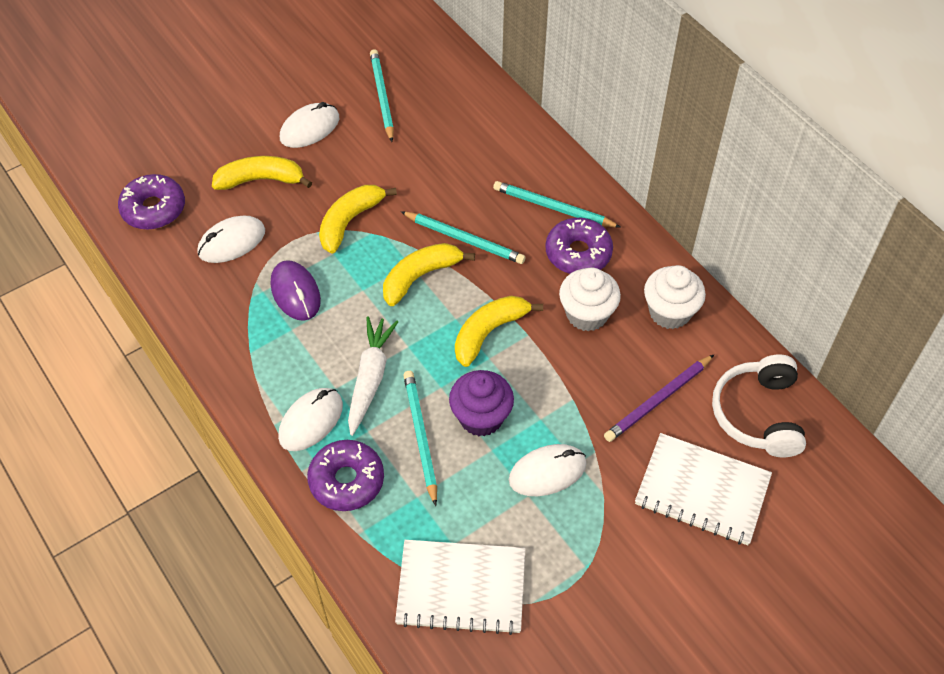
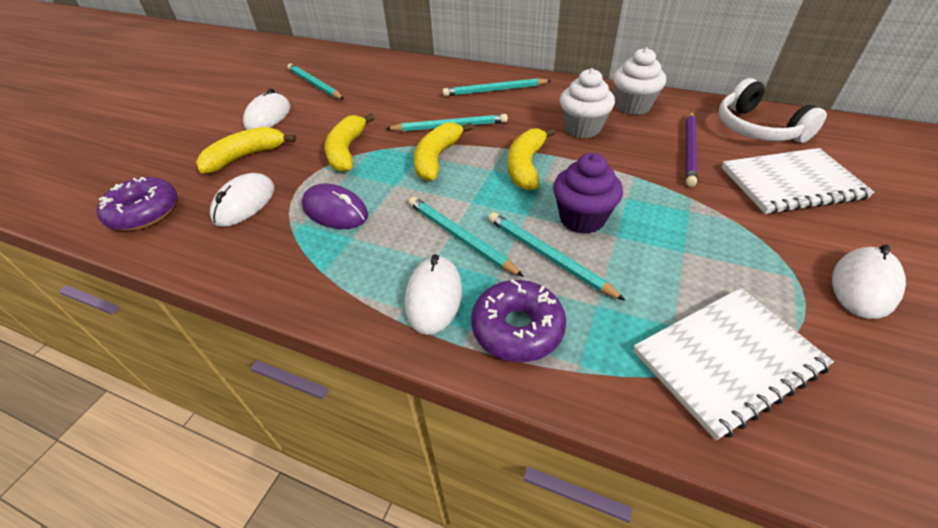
camera: 30 degrees left, 10 degrees down
(370, 378) = (460, 237): white carrot -> turquoise pencil
(547, 472) = (677, 228): white mouse -> white mouse (864, 285)
(578, 253) = (538, 103): purple donut -> none

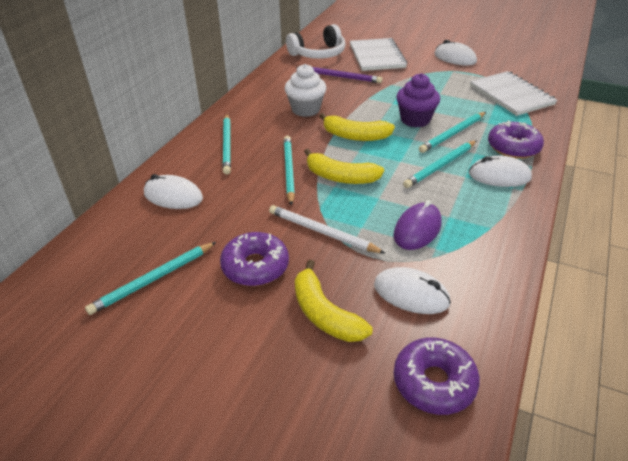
camera: 90 degrees left, 5 degrees down
(268, 116) = (230, 312): white mouse -> white mouse (173, 196)
(313, 122) = (255, 266): none -> purple donut
(347, 151) = (322, 232): yellow banana -> white pencil
(632, 106) = (278, 87): white cupcake -> none

